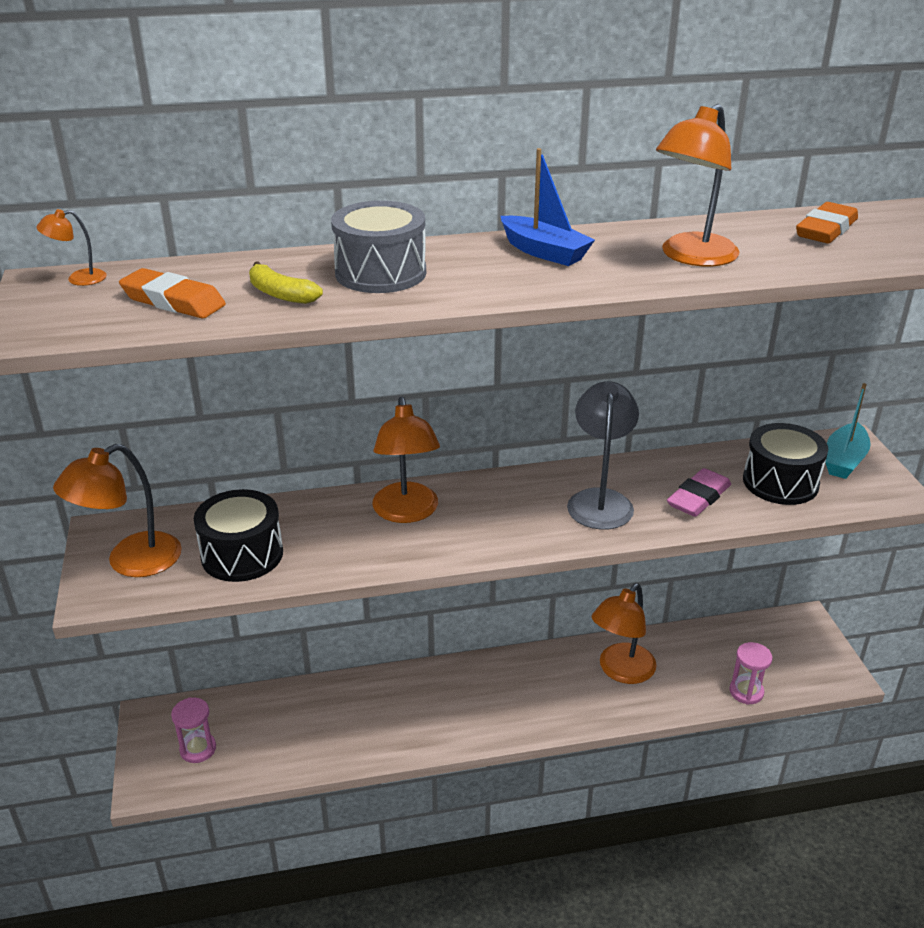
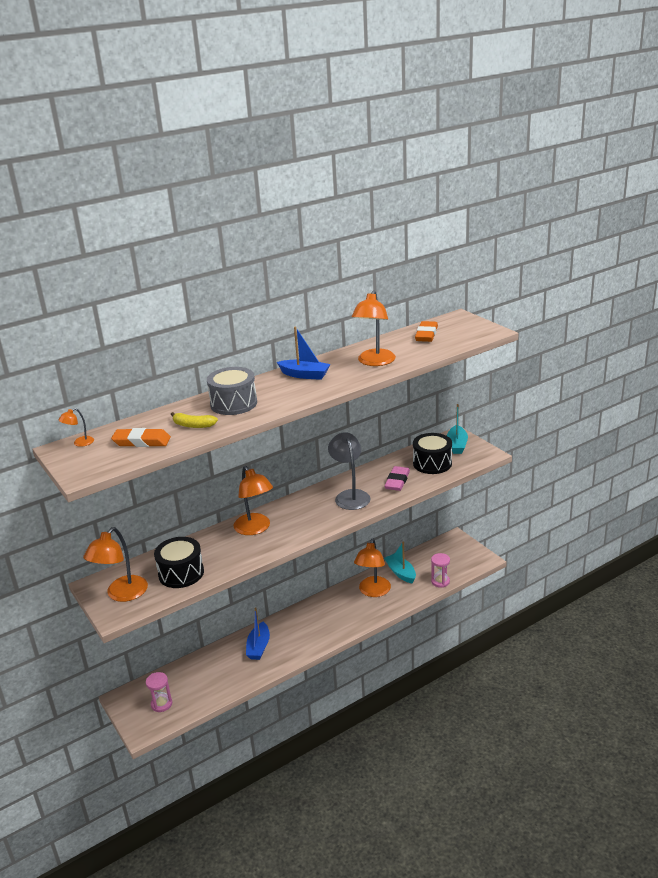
camera: 20 degrees left, 5 degrees down
(391, 705) = (258, 647): none -> blue boat
(683, 653) = (400, 573): none -> turquoise boat

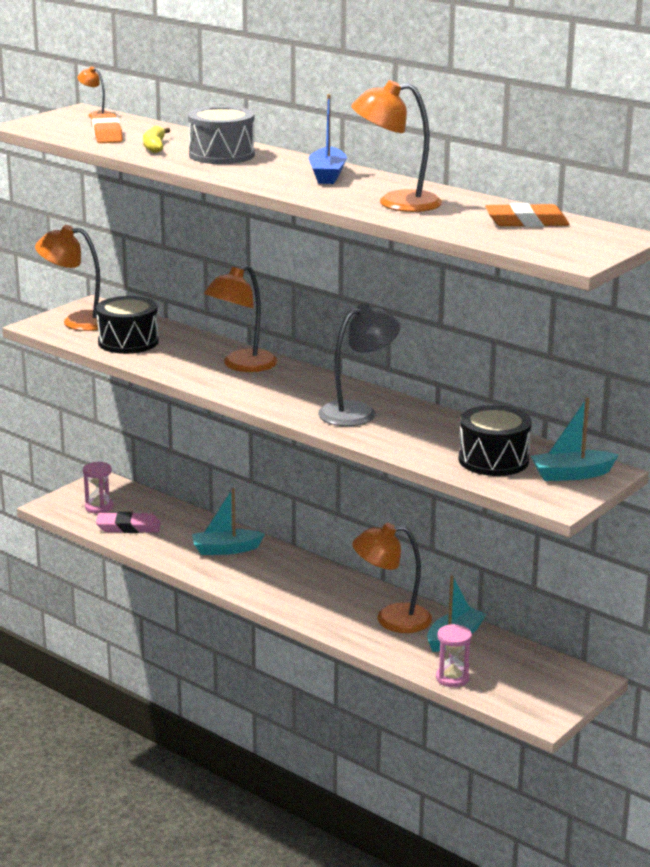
camera: 70 degrees right, 5 degrees down
(258, 647) = (225, 549): blue boat -> turquoise boat
(397, 481) = (419, 439): pink eraser -> pink eraser (128, 527)

